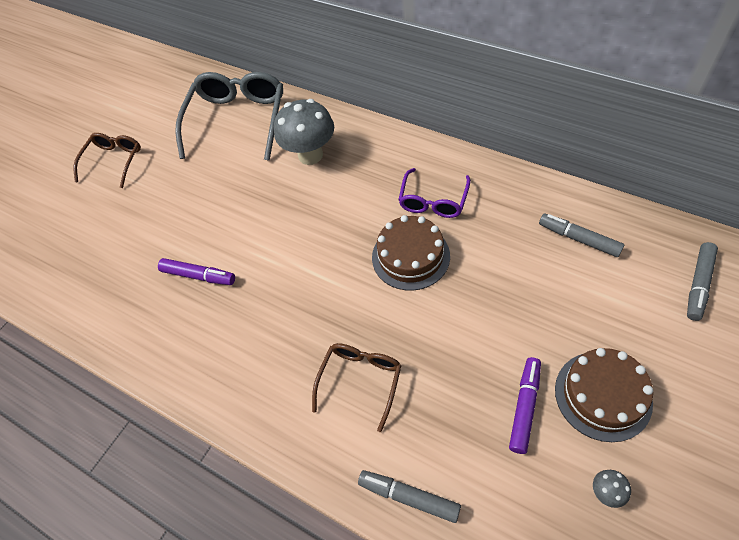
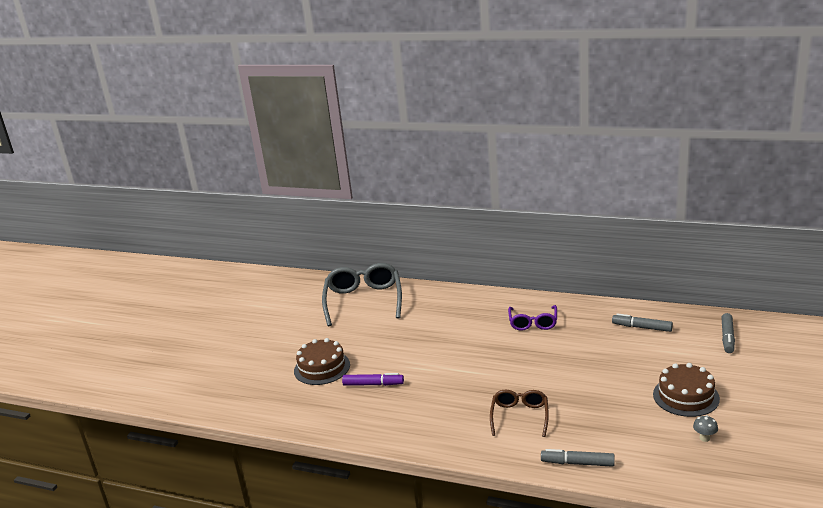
camera: 15 degrees left, 30 degrees down
(114, 161) = (272, 335): brown glasses -> none
(310, 155) = (430, 312): grey mushroom -> none
(410, 256) = (528, 352): brown cake -> brown cake (322, 368)
(524, 407) = (637, 410): purple marker -> none

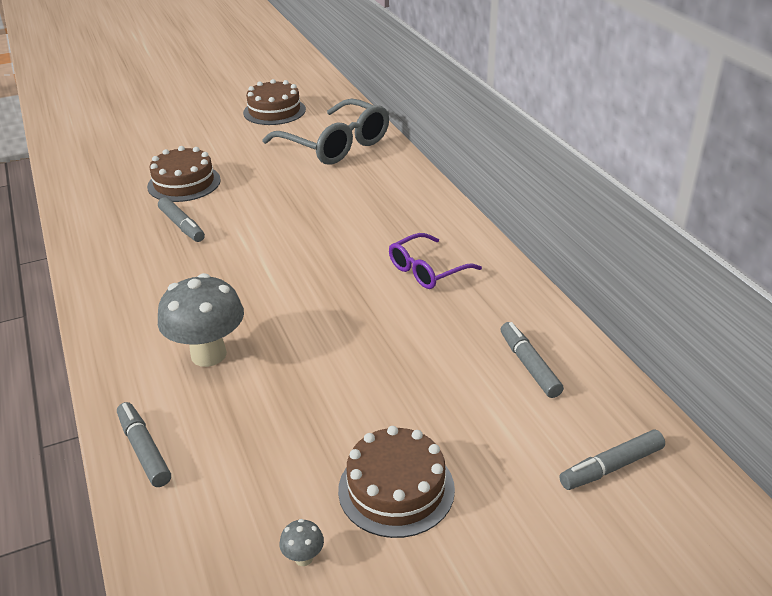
camera: 45 degrees right, 10 degrees up
(284, 305) = (274, 111): none -> brown cake
(363, 300) = (336, 145): grey glasses -> grey glasses turned 90 degrees clockwise
(373, 384) = (182, 226): purple marker -> grey marker
(520, 416) = (208, 354): brown glasses -> grey mushroom

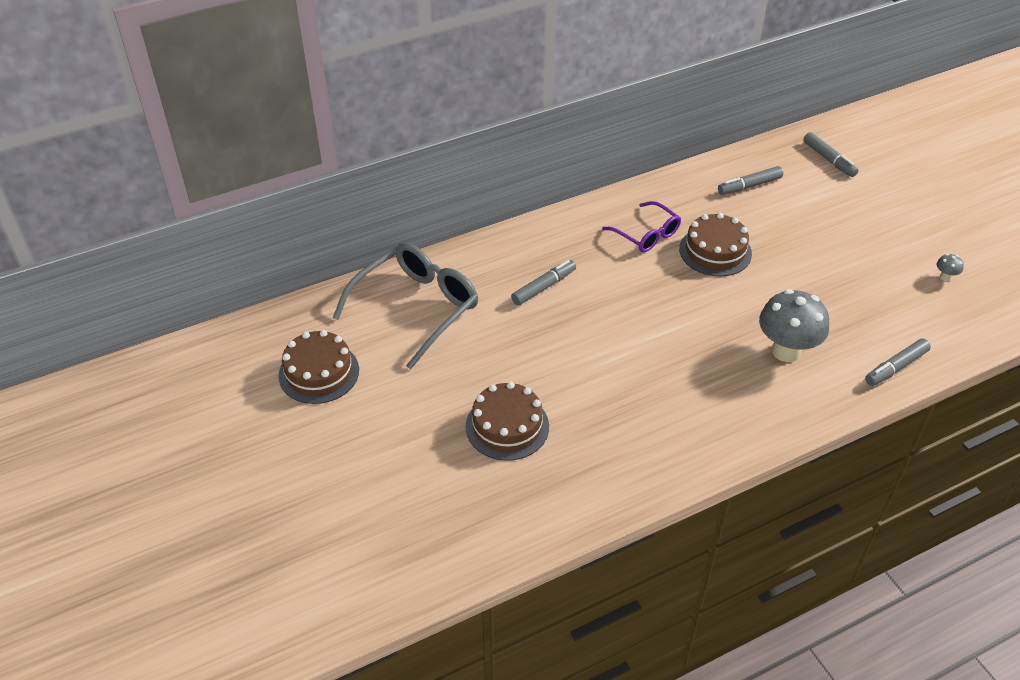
camera: 95 degrees left, 10 degrees up
(182, 226) = (597, 409): grey marker -> grey marker (543, 287)
(396, 489) = (879, 242): brown cake -> brown cake (715, 251)

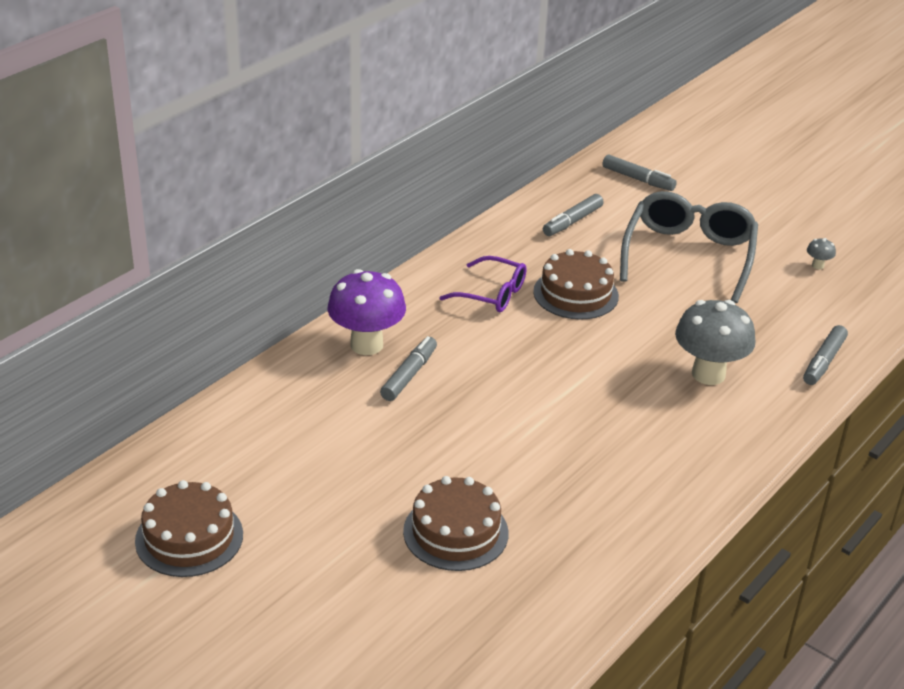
camera: 25 degrees left, 10 degrees down
(416, 308) = (270, 434): grey glasses -> grey glasses (688, 255)
(525, 253) = (366, 345): none -> purple mushroom

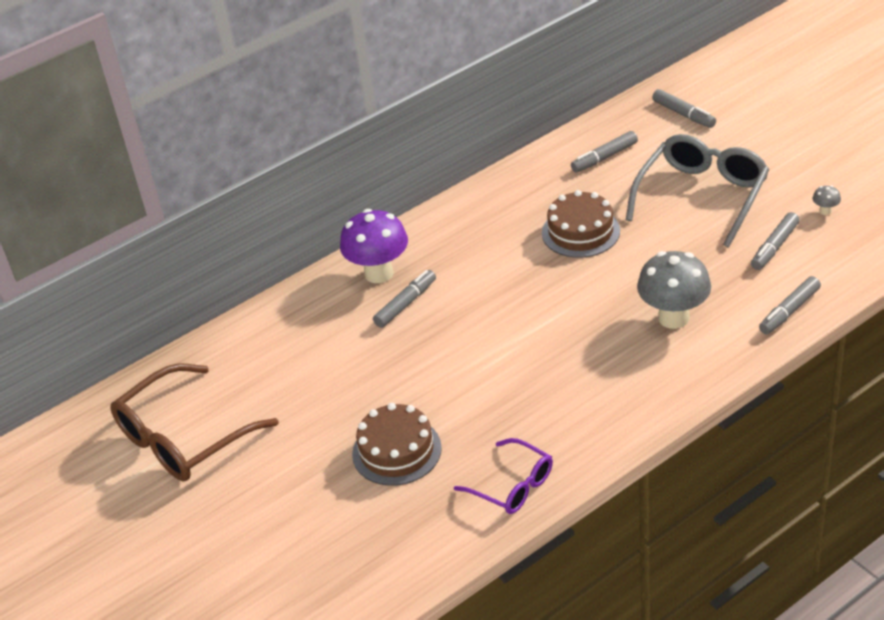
camera: 20 degrees right, 5 degrees up
(189, 537) = (183, 438): brown cake -> brown glasses
(492, 294) = (504, 229): purple glasses -> purple glasses (512, 486)
(782, 301) = (774, 247): none -> grey marker

